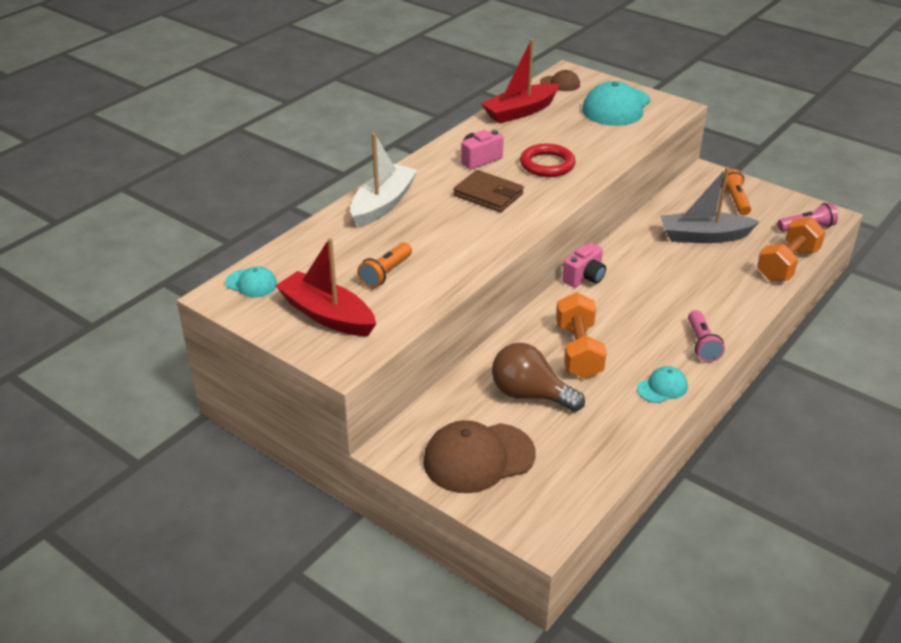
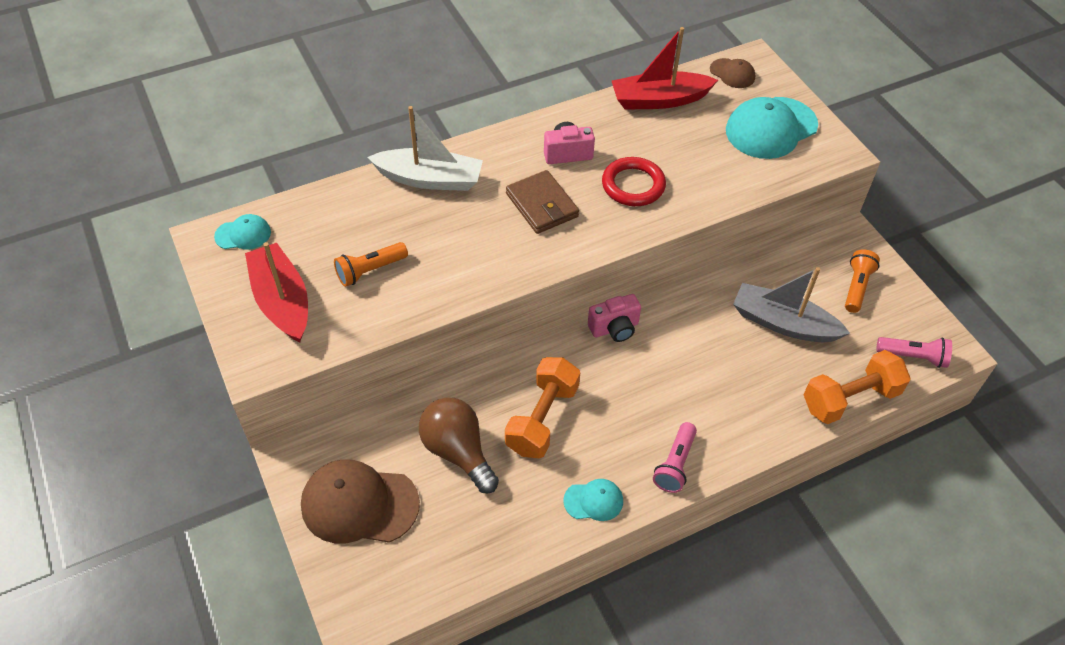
camera: 25 degrees right, 15 degrees up
(251, 283) = (243, 234): turquoise cap -> turquoise cap turned 60 degrees counterclockwise
(383, 204) = (430, 179): white boat -> white boat turned 45 degrees clockwise

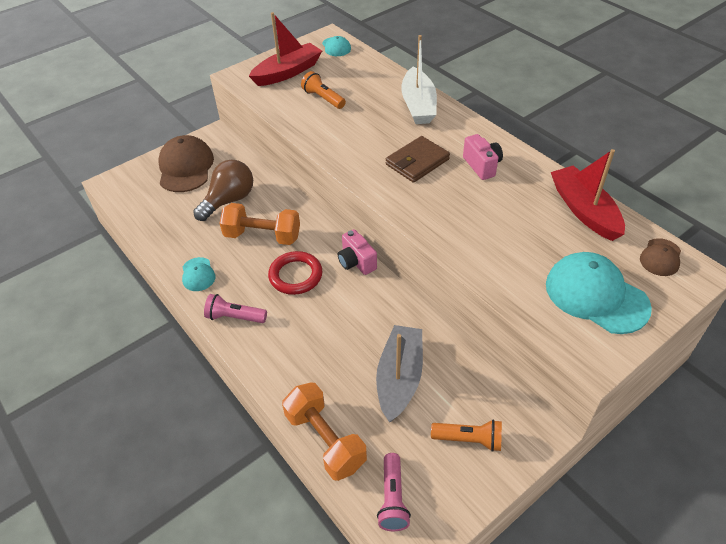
camera: 80 degrees right, 5 degrees down
(633, 185) = (464, 209): red ring -> red ring (295, 275)

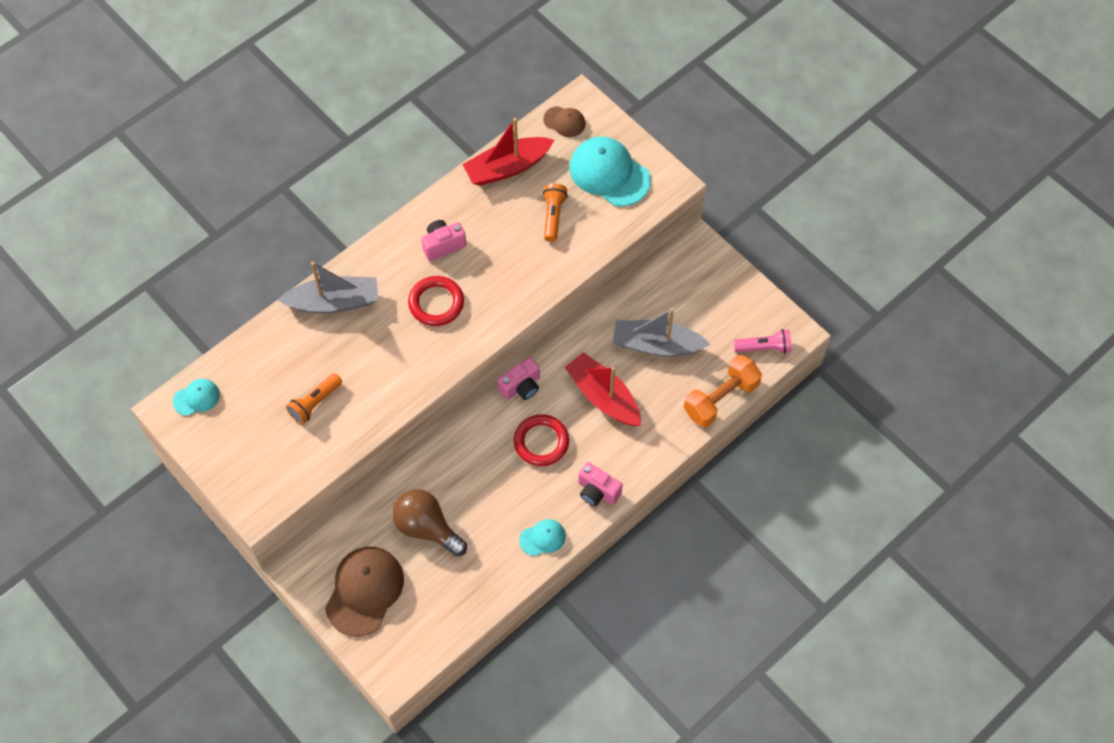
camera: 95 degrees left, 15 degrees up
(186, 167) = (364, 591): brown cap -> brown cap turned 120 degrees clockwise
(235, 317) = (597, 491): pink flashlight -> pink camera
(262, 236) = (484, 482): orange dumbbell -> none
(288, 72) = (254, 450): red boat -> red boat (603, 396)
(417, 162) = (436, 303): brown wallet -> red ring
(418, 105) = (334, 302): white boat -> grey boat
(469, 439) = (710, 294): orange flashlight -> orange flashlight (553, 216)
(596, 295) = (609, 173): turquoise cap -> turquoise cap turned 90 degrees clockwise

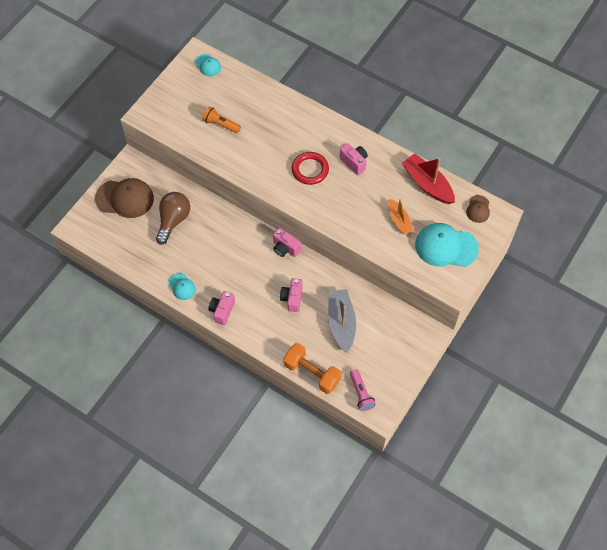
camera: 75 degrees right, 0 degrees up
(334, 302) = (293, 115): grey boat -> none
(541, 442) = (248, 269): red ring -> none
(553, 216) = (399, 220): orange flashlight -> orange boat
(603, 396) = (292, 298): red boat -> pink camera
(609, 173) = (446, 246): turquoise cap -> turquoise cap turned 105 degrees counterclockwise

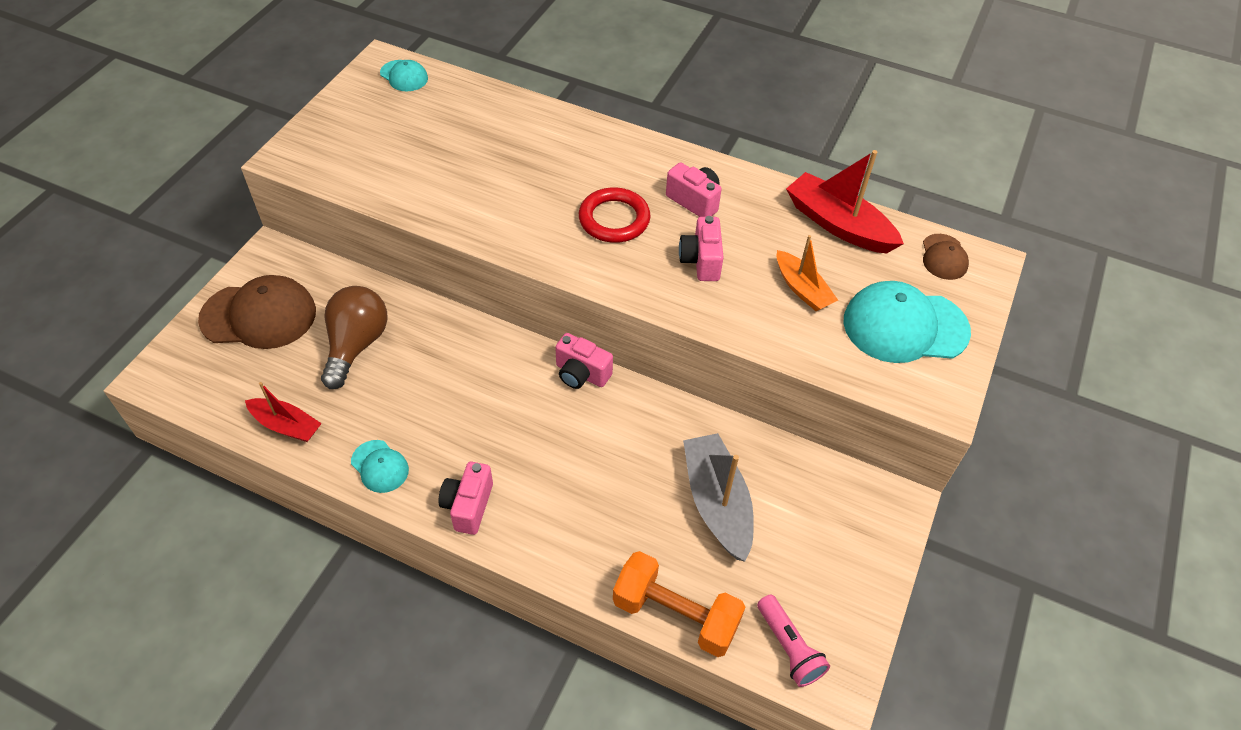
camera: 10 degrees left, 10 degrees down
(138, 260) = (286, 425): none -> red boat
(220, 124) = (435, 161): orange flashlight -> none
(292, 298) = (609, 466): pink camera -> pink camera (701, 261)

